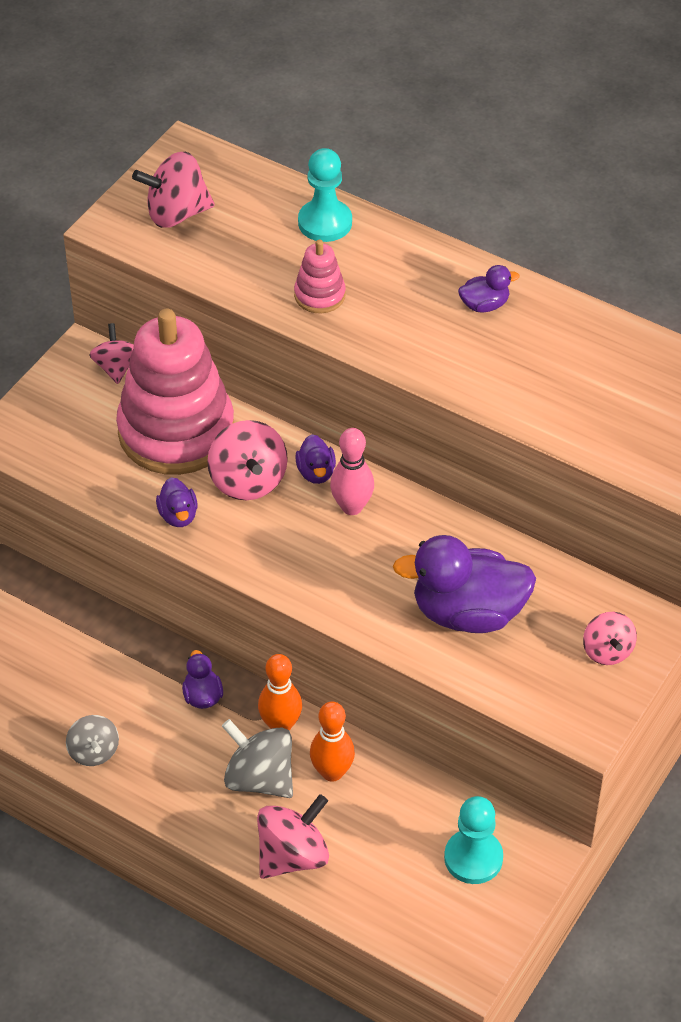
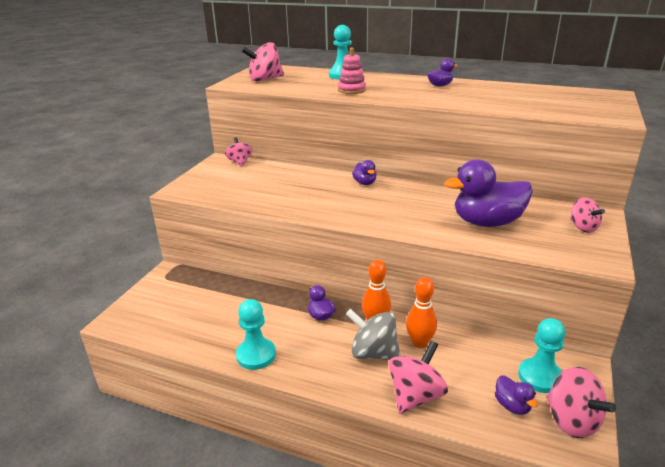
camera: 10 degrees left, 20 degrees down
(94, 752) = (256, 355): grey spinning top -> turquoise pawn
(176, 431) = (279, 178): pink stacking toy -> none
(178, 515) = (291, 206): purple duck -> purple duck (512, 406)
(248, 481) = (327, 190): pink spinning top -> pink spinning top (571, 420)
(352, 507) = (391, 192): pink bowling pin -> none

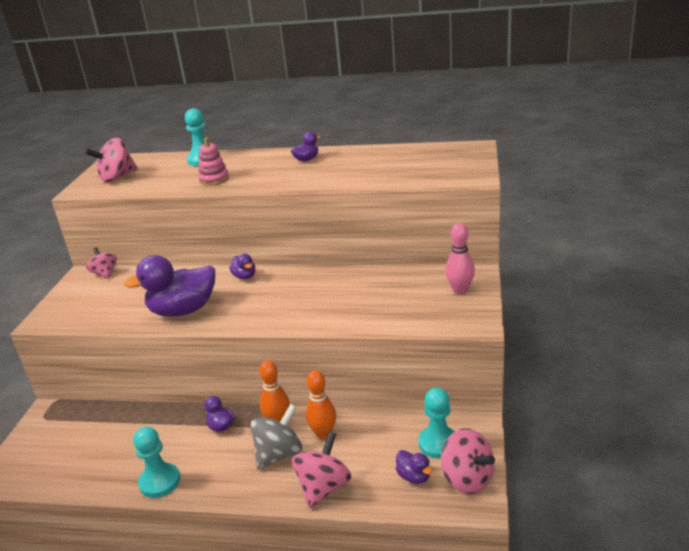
camera: 10 degrees left, 0 degrees up
(373, 353) = (279, 454): grey spinning top -> grey spinning top turned 120 degrees clockwise
(487, 222) = (370, 301): purple duck -> purple duck (183, 310)
(583, 227) = (460, 290): pink spinning top -> pink bowling pin

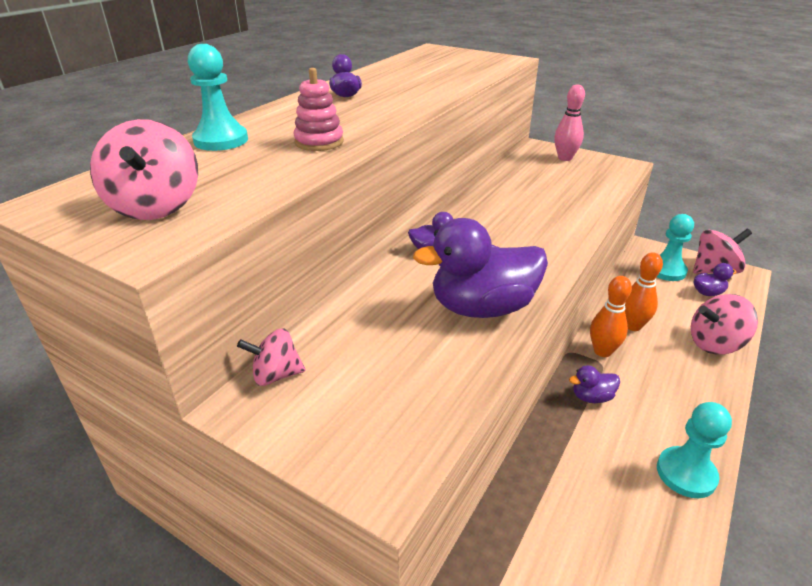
camera: 70 degrees left, 5 degrees up
(183, 310) = (482, 308): purple duck -> purple duck turned 75 degrees clockwise
(279, 454) = (657, 362): grey spinning top -> none
(324, 487) = (714, 344): pink spinning top -> pink spinning top turned 60 degrees counterclockwise

